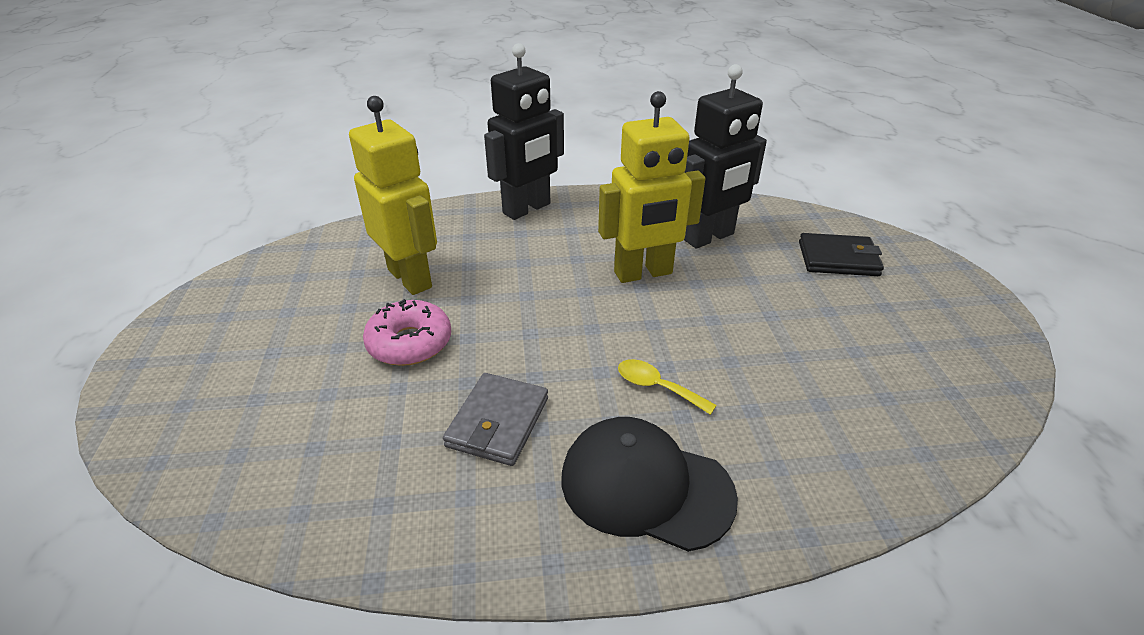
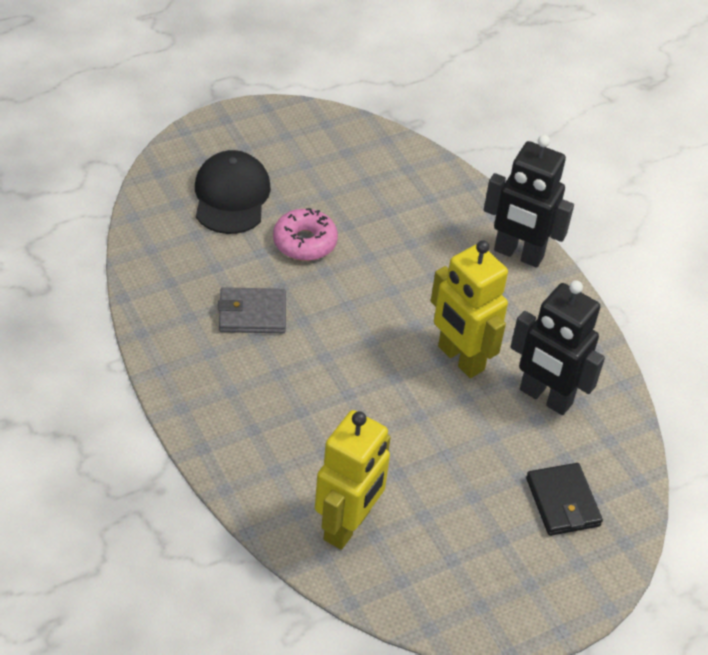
camera: 65 degrees right, 10 degrees up
(410, 278) = (376, 214): yellow robot -> yellow robot (347, 526)
(645, 486) = (231, 401): black cap -> black cap (231, 196)
(657, 387) = (323, 392): yellow spoon -> none

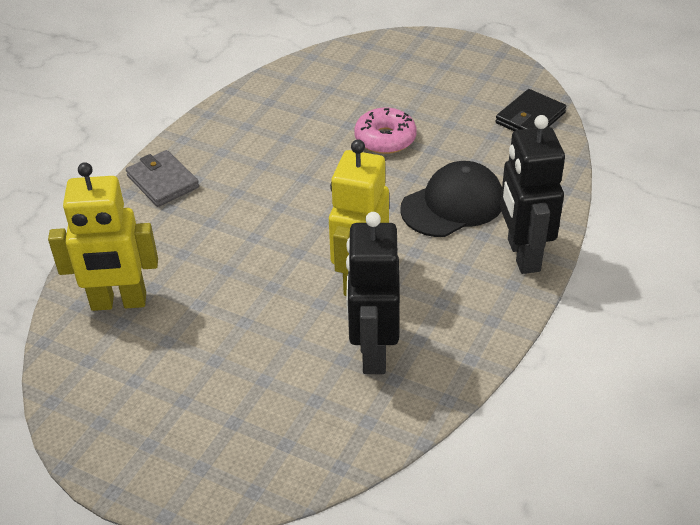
camera: 60 degrees right, 5 degrees down
(231, 196) = (387, 84): black cap -> black cap (453, 204)
(252, 313) = (282, 151): grey wallet -> grey wallet (163, 181)
(562, 502) = (262, 422): black wallet -> black wallet (530, 118)

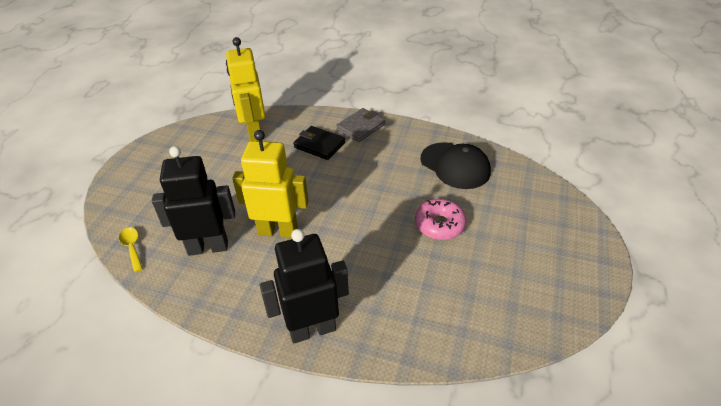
camera: 80 degrees right, 0 degrees up
(353, 444) = (132, 247): none -> yellow spoon
(453, 204) = (368, 276): black cap -> black cap (455, 166)
(530, 118) = (508, 324): black wallet -> black wallet (319, 145)

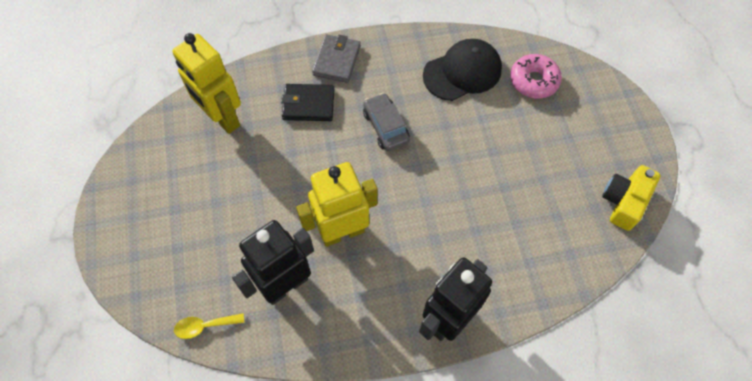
camera: 30 degrees left, 20 degrees up
(132, 247) = (204, 326): yellow spoon -> yellow spoon turned 45 degrees counterclockwise
(366, 178) = (385, 127): none -> grey car
(439, 225) = (489, 151): pink donut -> pink donut (533, 81)
(455, 166) = (462, 72): black cap -> black cap turned 45 degrees counterclockwise
(545, 313) = (624, 201): none -> yellow camera

